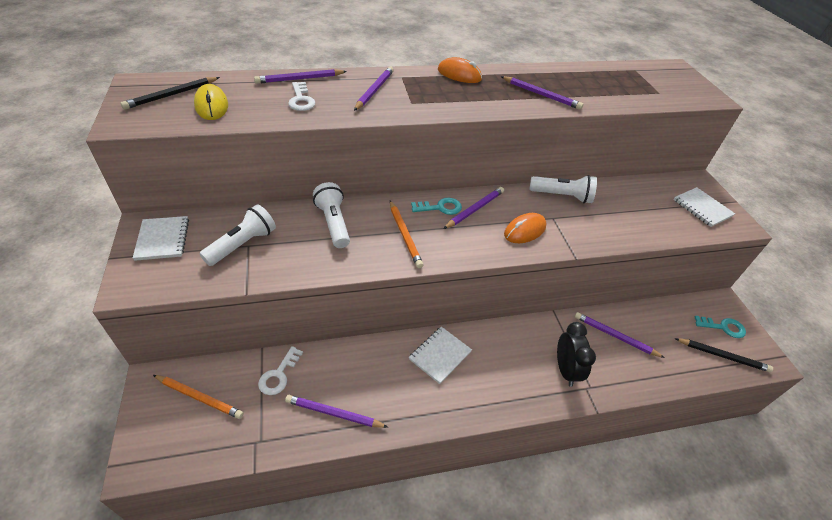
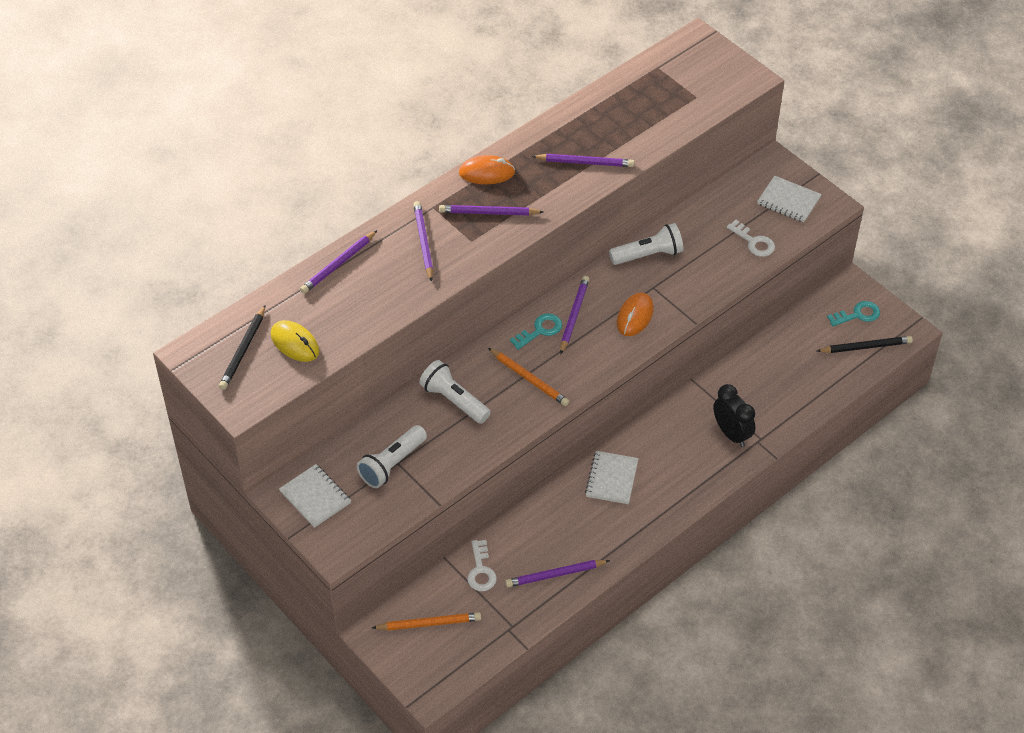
camera: 25 degrees left, 5 degrees up
(242, 244) = (392, 464): white flashlight -> white flashlight turned 150 degrees counterclockwise
(301, 100) = (367, 292): white key -> white key (753, 242)
(615, 336) = (761, 376): purple pencil -> purple pencil (488, 213)

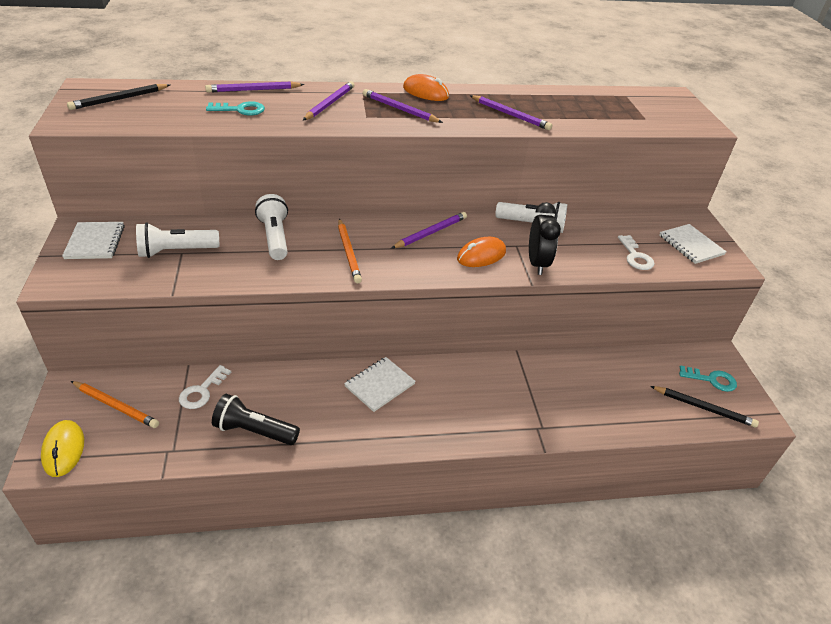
camera: 30 degrees right, 10 degrees down
(295, 343) = (158, 110): yellow mouse -> yellow mouse (63, 450)
(540, 330) = (393, 229): turquoise key -> turquoise key (240, 110)
(555, 575) = (254, 431): purple pencil -> black flashlight
(731, 434) = (517, 409): black clock -> black clock (537, 263)

